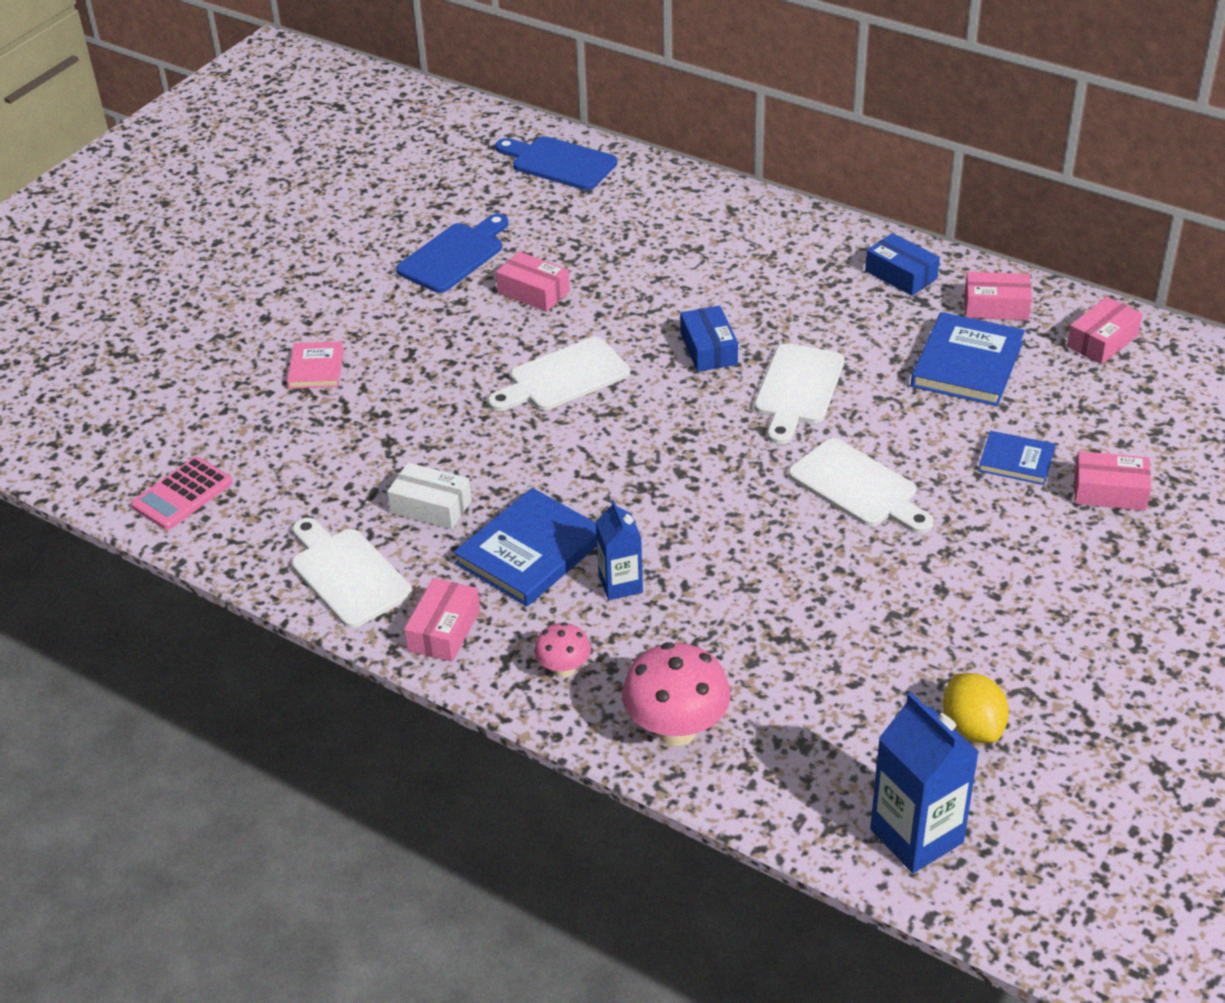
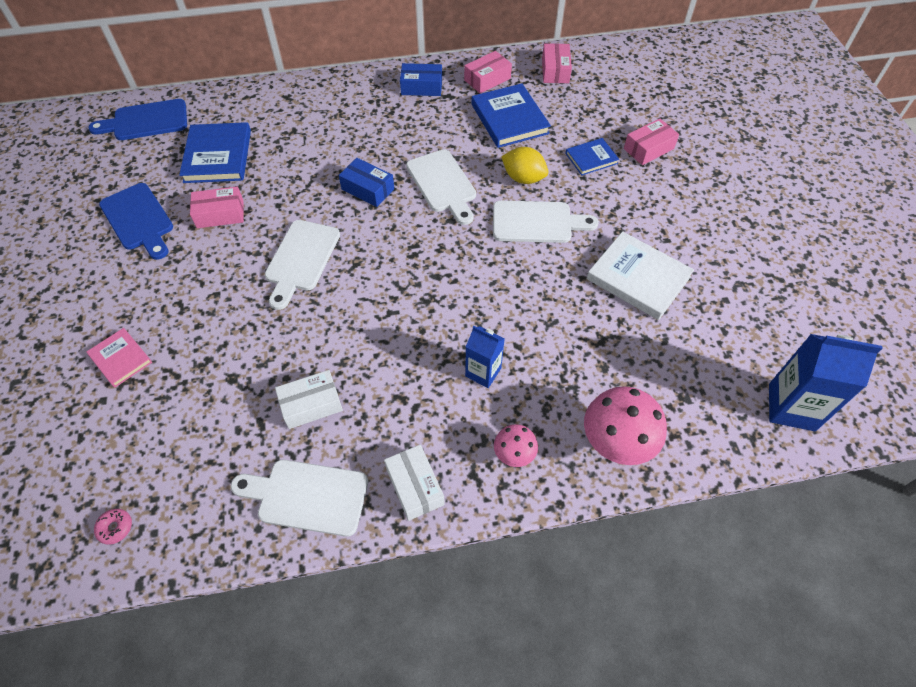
camera: 45 degrees left, 15 degrees up
(182, 494) = (115, 528): pink calculator -> pink donut
(444, 630) = (415, 486): pink box -> white box
(454, 255) = (139, 219): blue cutting board -> blue cutting board turned 150 degrees clockwise
(530, 552) = (408, 390): blue book -> blue book (218, 156)
(905, 609) = (638, 278): none -> white book
(972, 727) = (742, 323): yellow lemon -> yellow lemon (523, 178)

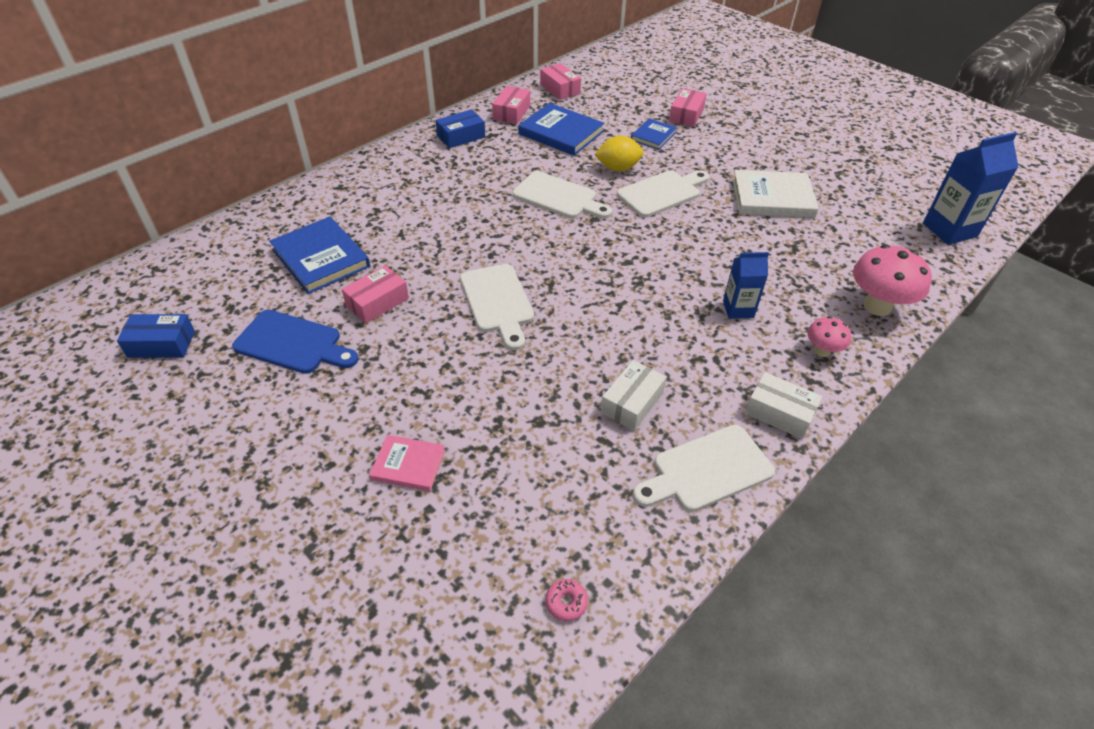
camera: 35 degrees left, 10 degrees down
(146, 121) = (205, 260): blue cutting board -> none
(367, 189) = (498, 226): blue box -> blue box (161, 344)

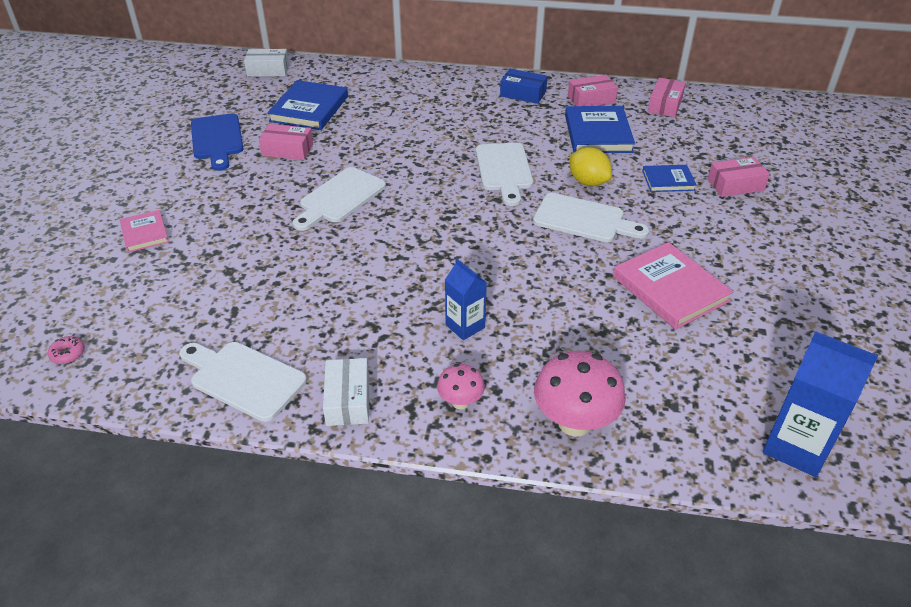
camera: 55 degrees right, 5 degrees down
(161, 344) = (176, 99): blue box -> none
(632, 403) = (287, 309): white box -> white box (268, 70)
(772, 198) = (670, 289): white book -> pink book

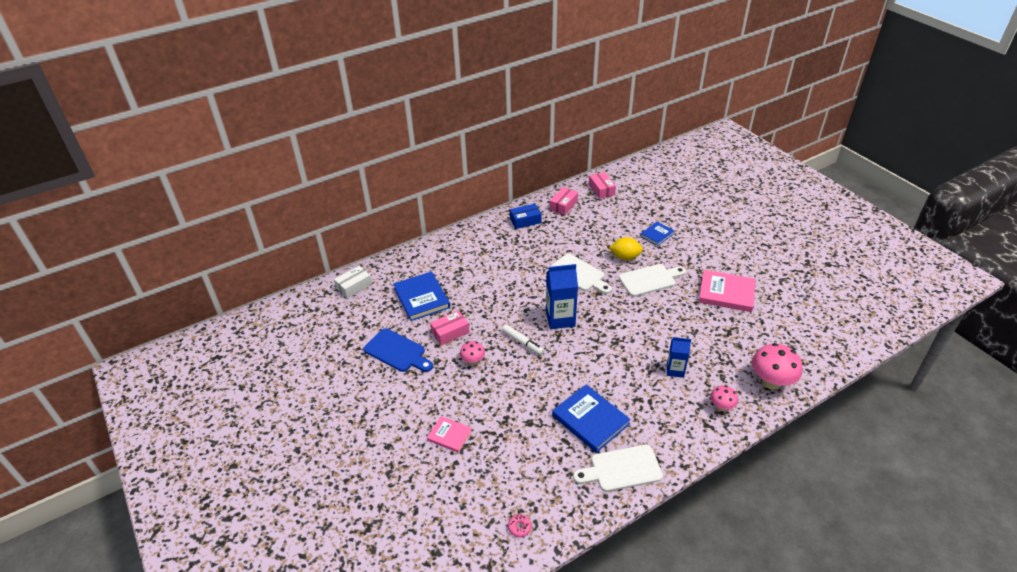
camera: 40 degrees left, 0 degrees up
(267, 186) = (473, 361): none -> pink mushroom
(340, 198) = (522, 343): white cutting board -> white marker
(347, 400) = (679, 442): white box -> none
(598, 133) = (593, 225): blue book -> blue book (590, 420)
(735, 185) = (686, 220): pink box -> none
(796, 447) = (847, 334): blue carton -> blue carton (560, 319)

